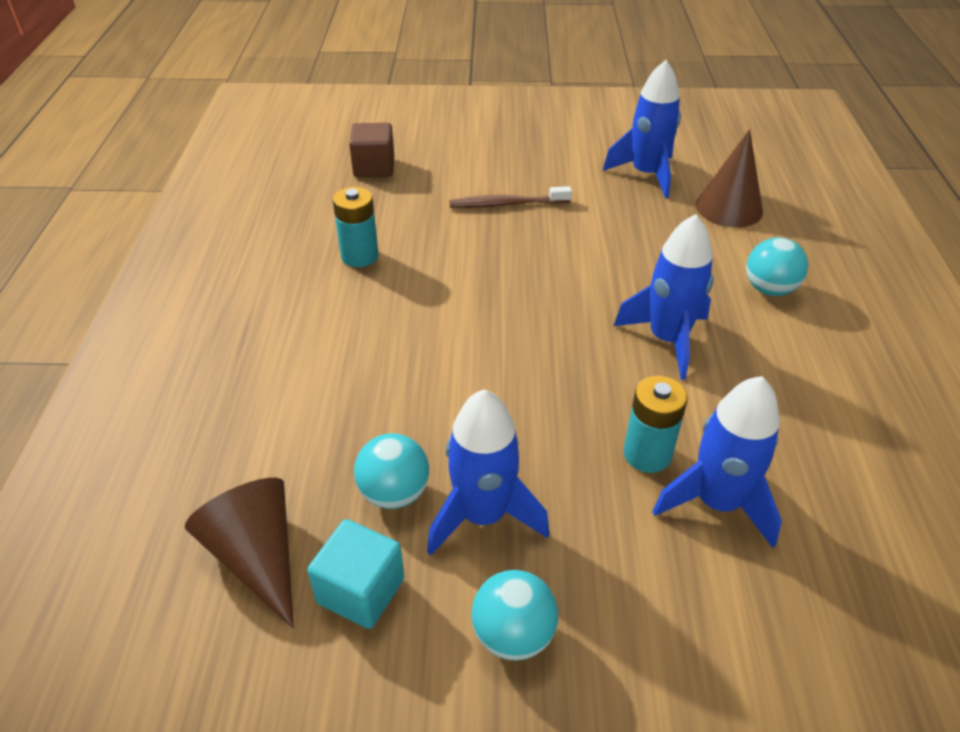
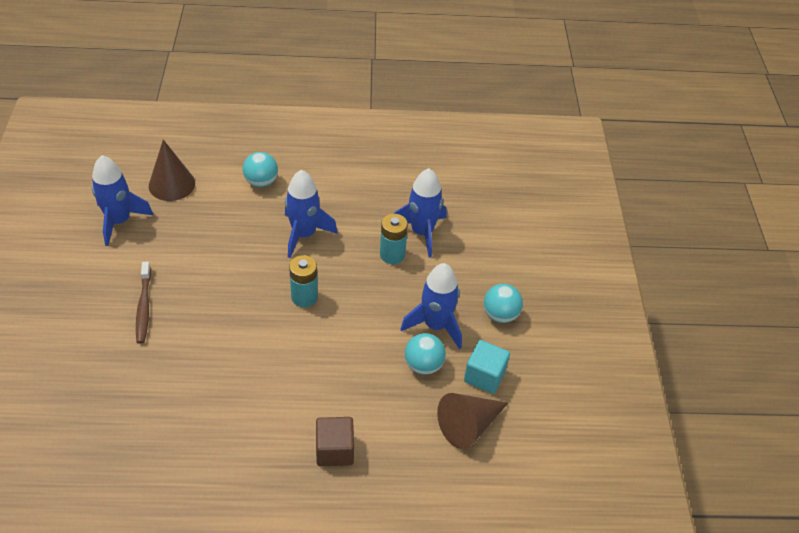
camera: 95 degrees left, 5 degrees up
(360, 256) = (199, 400): turquoise battery -> turquoise battery (304, 297)
(374, 167) = (66, 401): brown cube -> brown cube (334, 450)

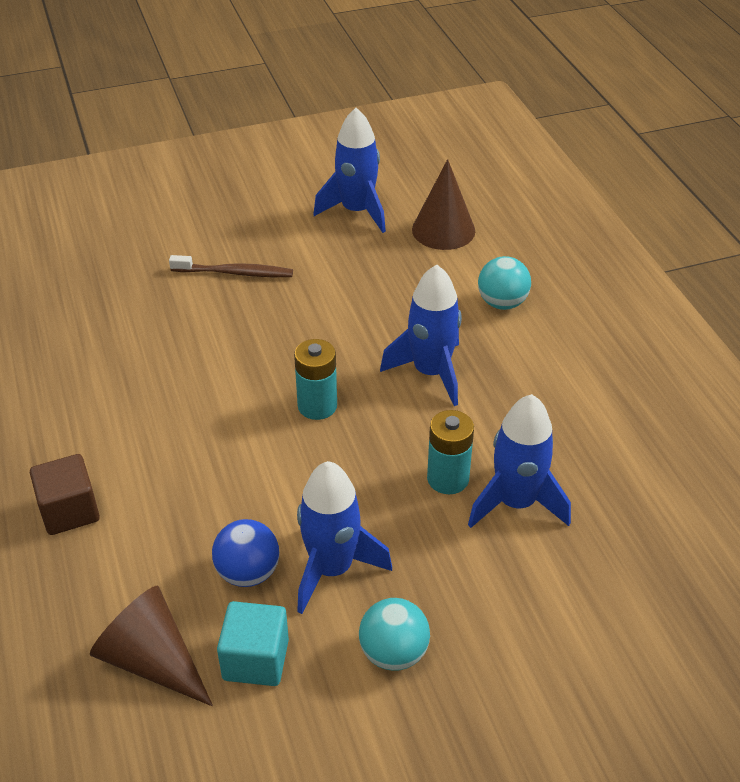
camera: 75 degrees right, 5 degrees down
(144, 307) = (235, 273): brown toothbrush -> brown toothbrush turned 150 degrees counterclockwise
(423, 365) = (248, 573): turquoise ball -> blue ball

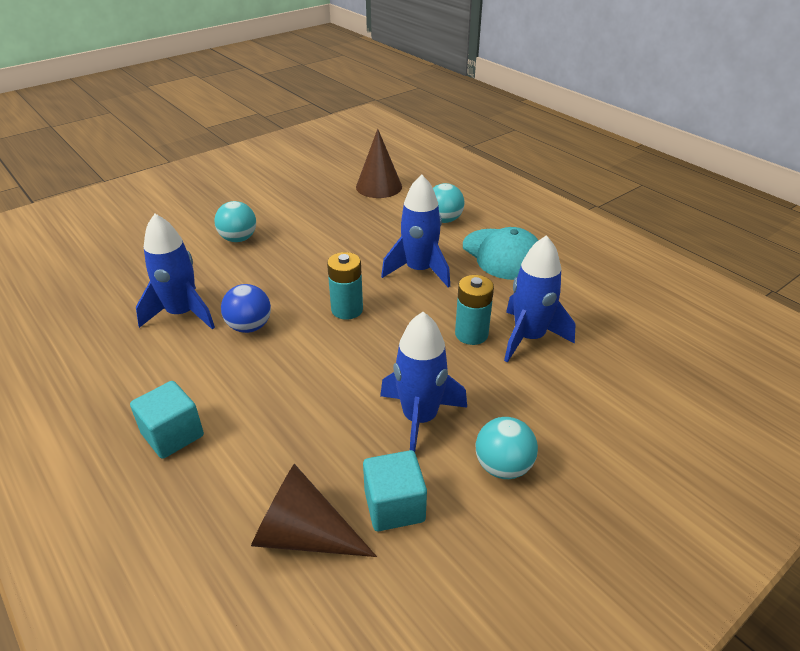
camera: 20 degrees left, 5 degrees down
(69, 511) = (173, 435): brown cube -> turquoise cube
(235, 273) = (238, 239): brown toothbrush -> turquoise ball
(248, 573) = (353, 440): blue ball -> blue ball (249, 327)
(356, 211) = (311, 186): blue rocket -> blue rocket (182, 313)
(551, 375) = (503, 254): none -> turquoise cap

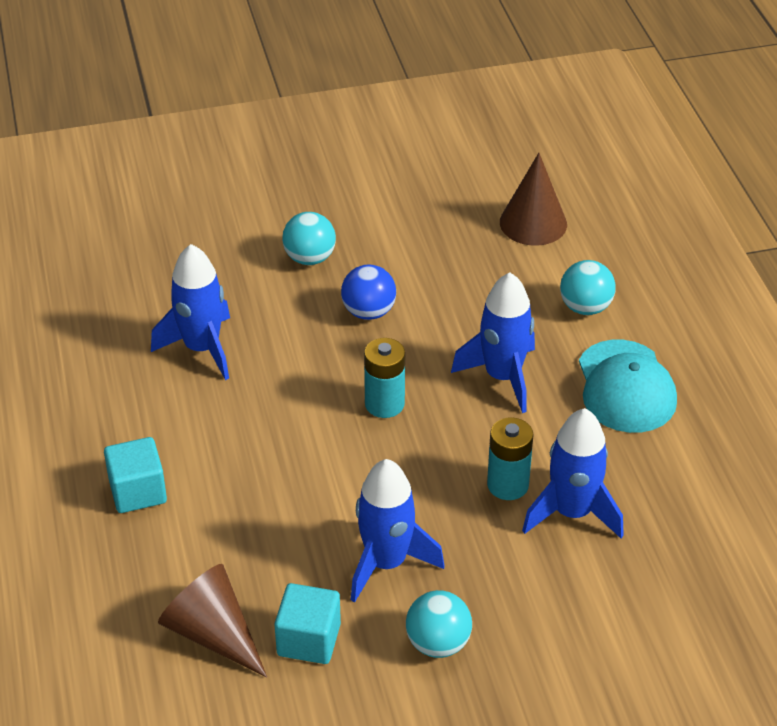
camera: 25 degrees right, 5 degrees up
(249, 327) = (266, 390): blue ball -> blue ball (368, 312)

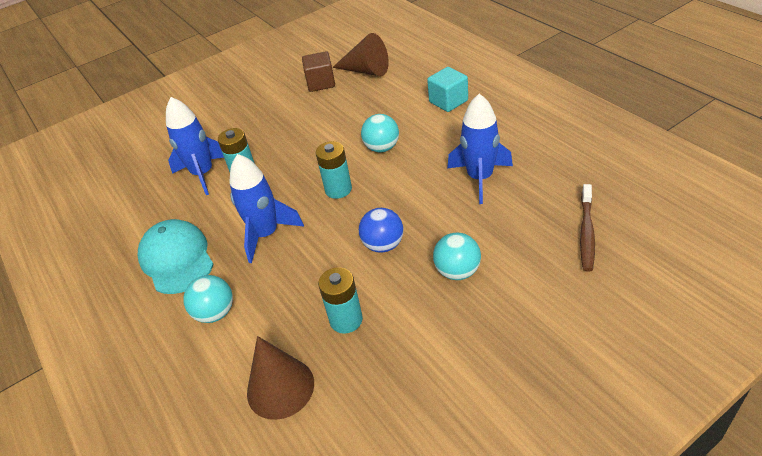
camera: 165 degrees right, 0 degrees up
(152, 247) = (586, 232): none -> brown toothbrush
(309, 640) = (321, 83): turquoise cube -> brown cube
(386, 563) = (298, 119): blue rocket -> none
(438, 643) = (259, 101): turquoise ball -> turquoise ball (382, 148)
(447, 254) = (346, 320): none -> turquoise battery

